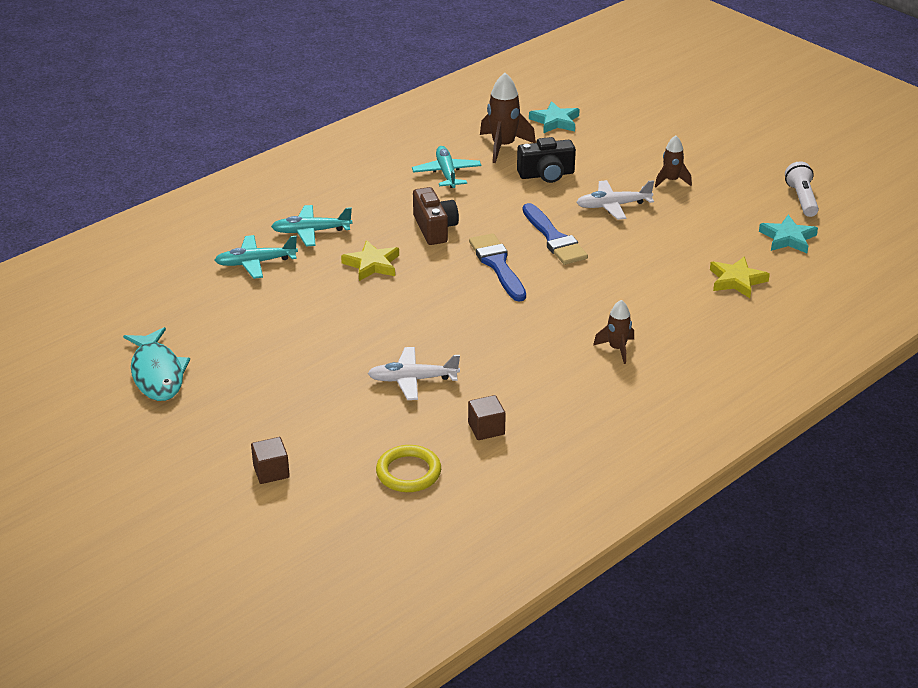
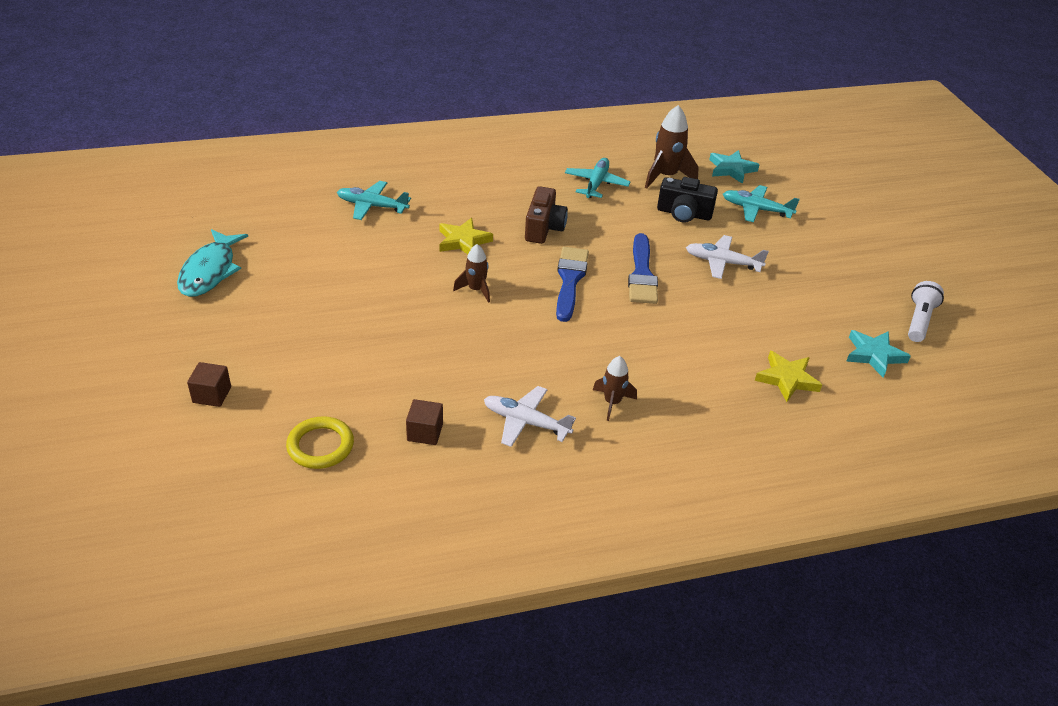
camera: 25 degrees right, 5 degrees up
(311, 231) = (440, 195): turquoise plane -> turquoise plane (756, 209)
(413, 380) = (403, 358): white plane -> white plane (526, 422)
(671, 181) = (798, 258): brown rocket -> brown rocket (476, 290)

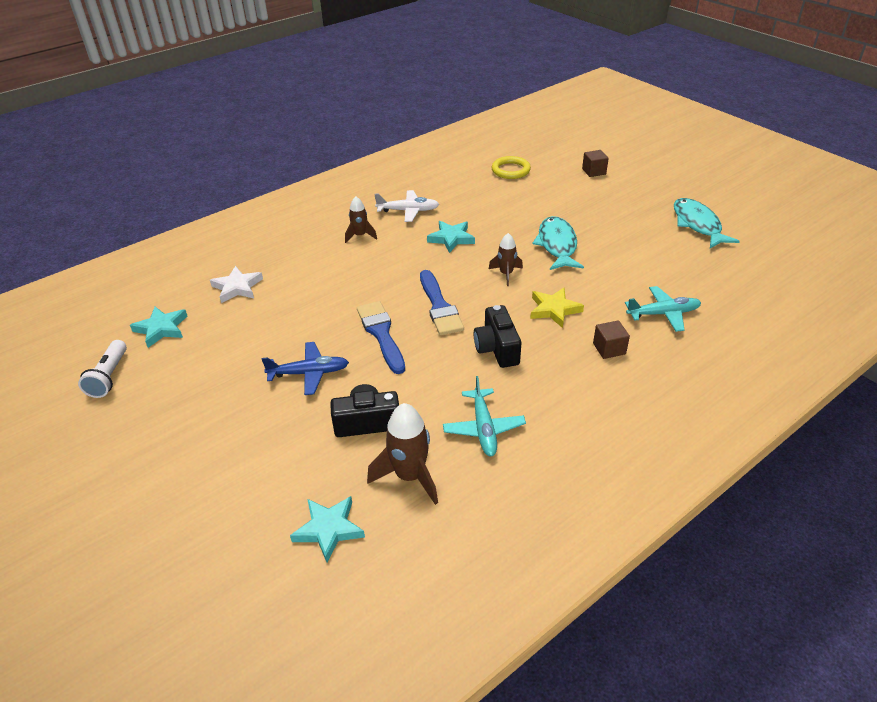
camera: 160 degrees right, 0 degrees up
(389, 302) = (557, 245): none -> turquoise fish
(425, 432) = (462, 190): brown cube -> brown cube (609, 349)
(500, 355) = (451, 238): none -> turquoise star
(544, 228) = (497, 348): brown camera -> black camera
(722, 263) = (309, 373): white plane -> blue plane
(756, 209) = (284, 463): turquoise plane -> none
(787, 379) = (237, 287): yellow star -> white star

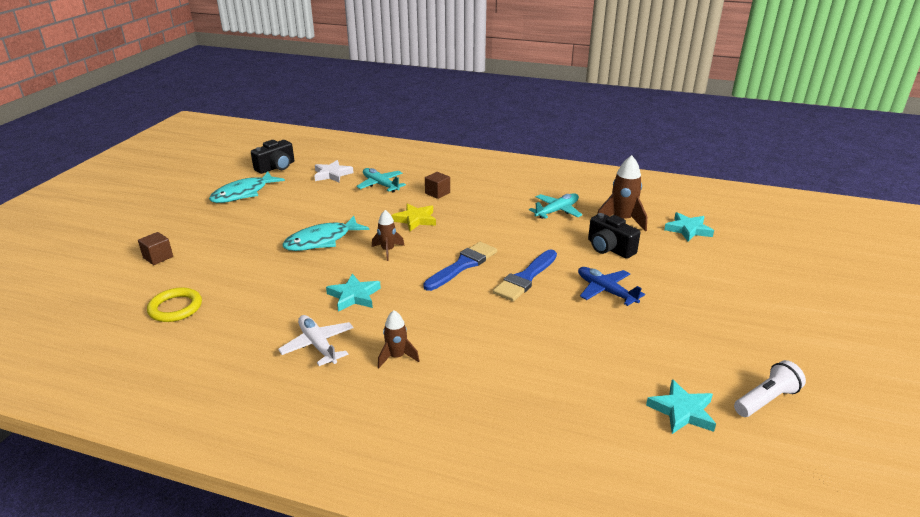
camera: 125 degrees left, 10 degrees down
(237, 287) = (569, 397): white star -> white star (332, 174)
(497, 348) = (483, 227): black camera -> black camera (276, 167)

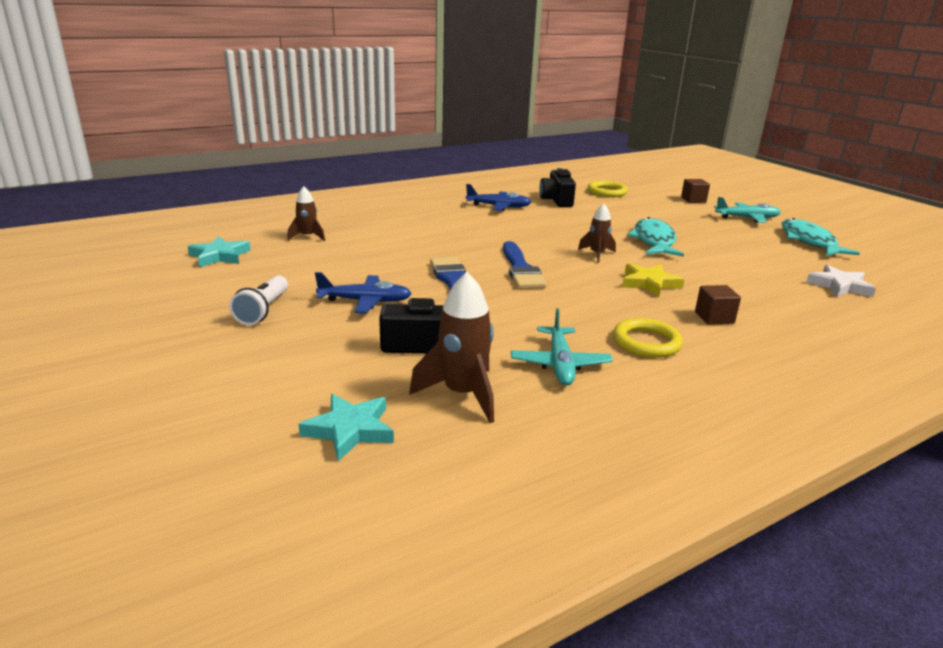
camera: 130 degrees right, 5 degrees down
(276, 167) = (888, 268): black camera -> black camera (556, 200)
(318, 345) = (498, 206): white plane -> blue plane
(354, 296) = (540, 227): turquoise star -> none
(380, 185) = (776, 298): turquoise plane -> turquoise plane (747, 218)
(397, 357) = (446, 217): brown rocket -> brown rocket (308, 237)
(497, 200) = (646, 342): none -> yellow ring
(766, 400) = (149, 282): white flashlight -> white flashlight (263, 310)

